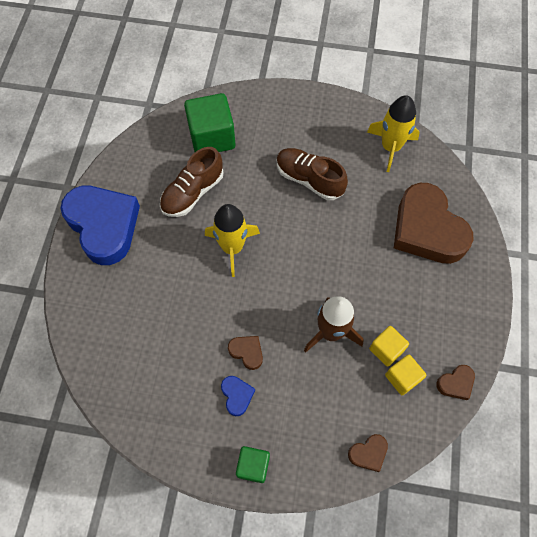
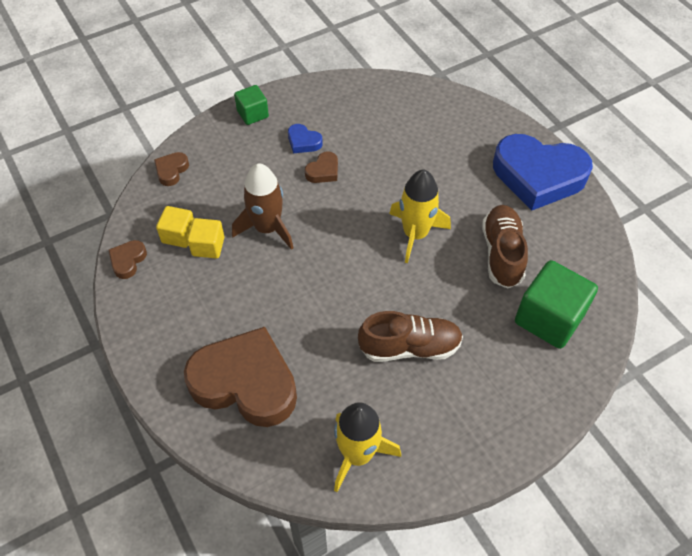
camera: 140 degrees right, 10 degrees down
(247, 352) = (323, 171): brown heart -> brown heart turned 45 degrees counterclockwise

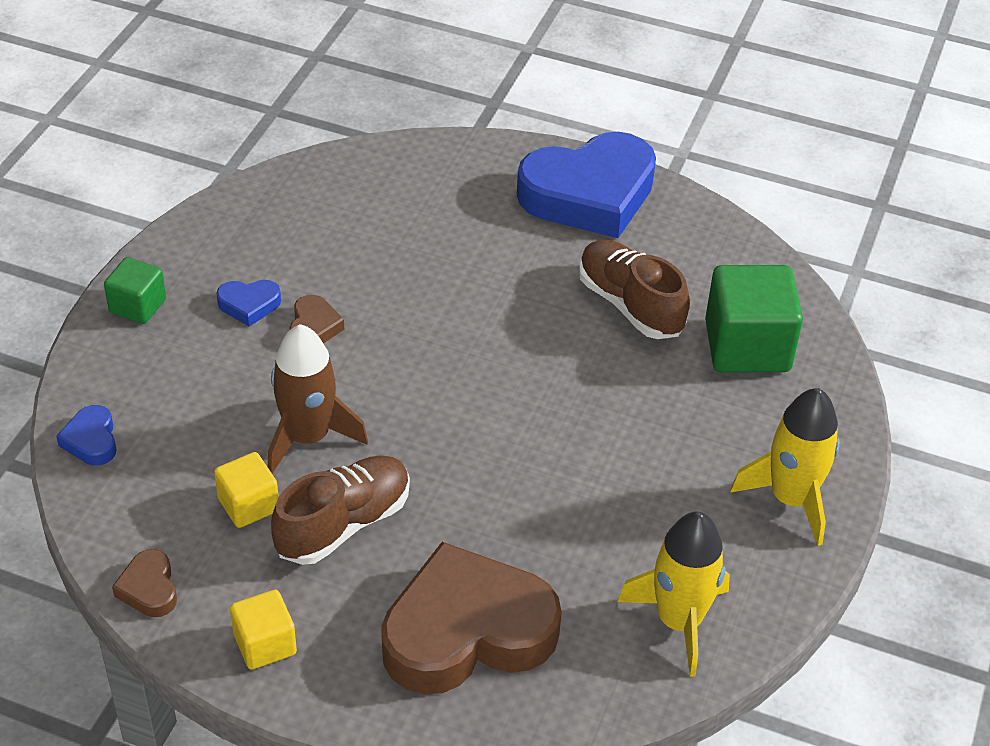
camera: 40 degrees left, 10 degrees down
(171, 171) = (91, 440): brown heart -> blue heart
(179, 235) = (191, 515): yellow cube -> yellow cube (265, 644)
(410, 347) = (624, 469): brown shoe -> brown shoe (343, 524)
(415, 234) = (507, 339): yellow rocket -> yellow rocket (791, 499)

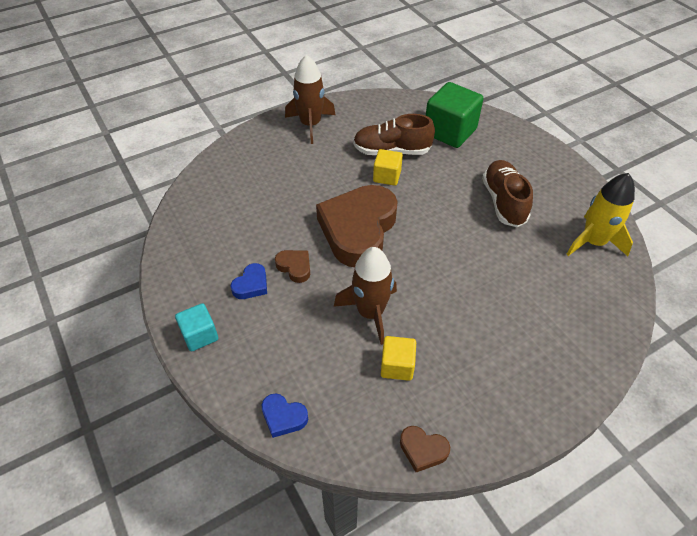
camera: 50 degrees left, 5 degrees up
(138, 306) = (200, 335): green cube -> turquoise cube
(265, 644) = (503, 414): yellow cube -> yellow cube (387, 176)
(343, 524) = (443, 331): brown shoe -> brown shoe (503, 202)
(467, 632) = (550, 321): brown heart -> brown heart (358, 230)
(589, 194) = (310, 124): blue heart -> brown rocket
(791, 499) = (547, 168): yellow rocket -> none

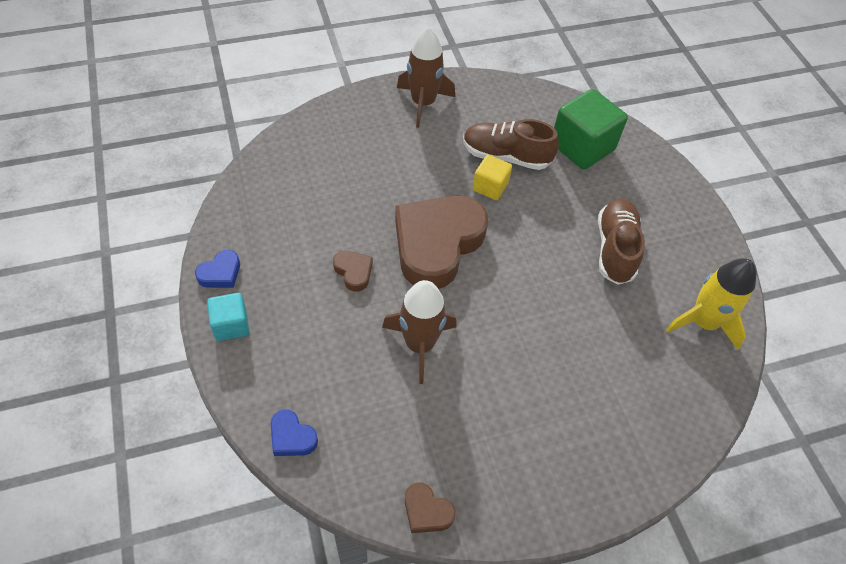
camera: 10 degrees right, 5 degrees up
(251, 285) = (301, 281): blue heart -> blue heart (220, 273)
(397, 366) = (429, 412): yellow cube -> none

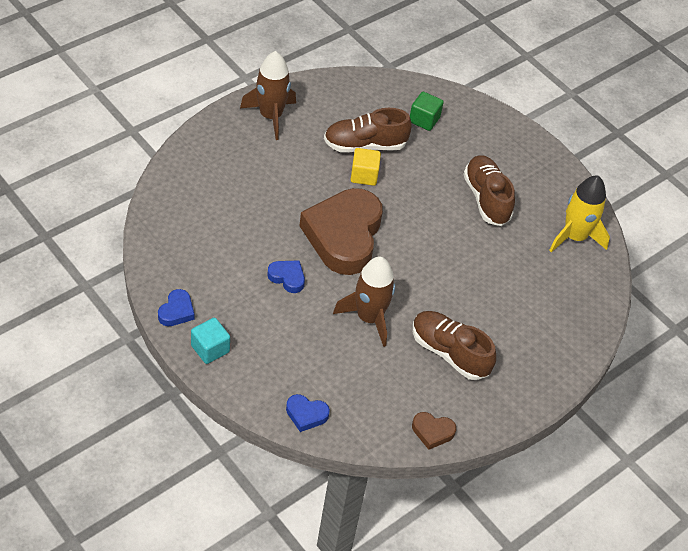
camera: 25 degrees left, 5 degrees down
(353, 272) = (287, 278): brown heart -> blue heart
(492, 416) = (449, 353): none -> brown shoe
(582, 147) = (424, 120): green cube -> green cube, size x0.56

